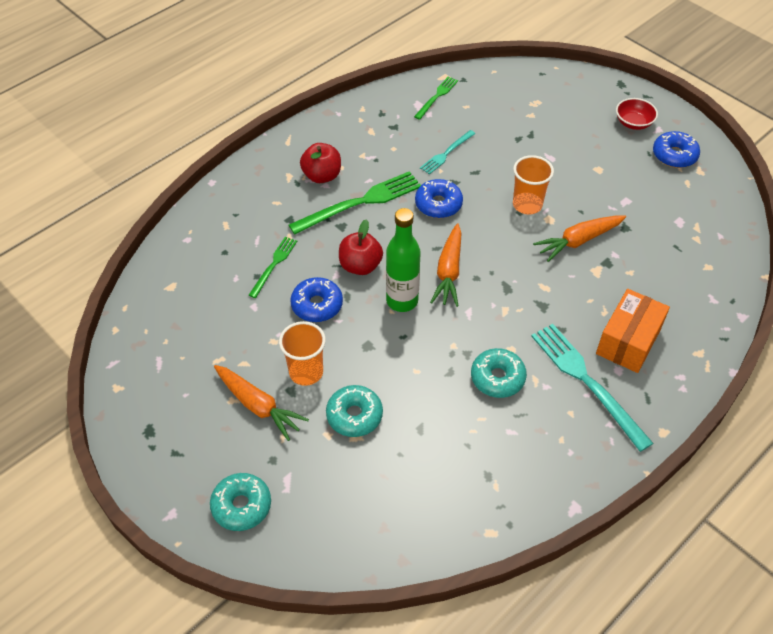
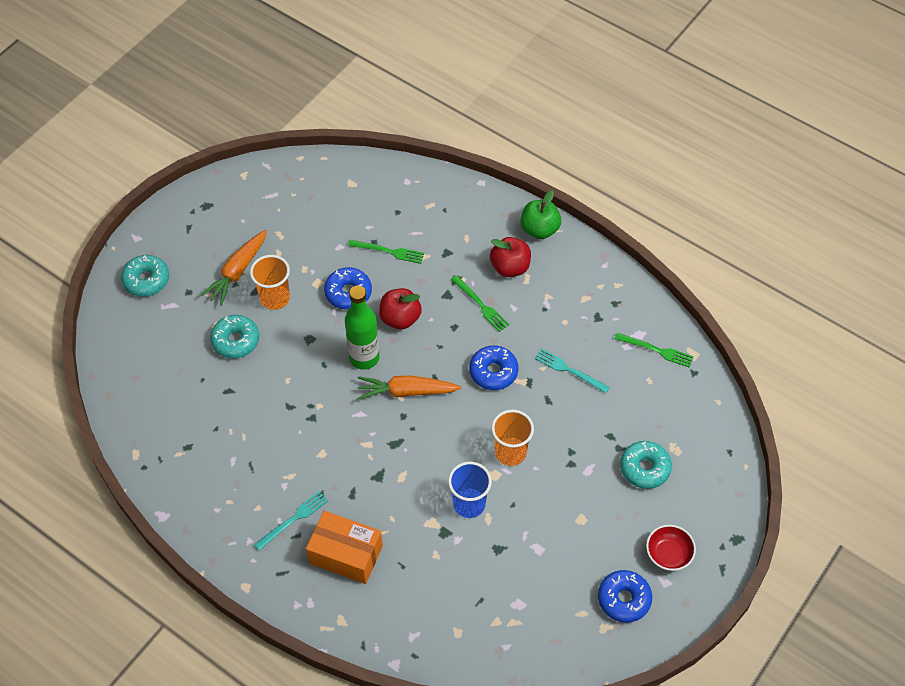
camera: 80 degrees right, 5 degrees up
(284, 149) = (539, 229): none -> green apple
(360, 203) = (481, 305): green fork -> green fork, size x0.55
(497, 378) = (288, 445): turquoise donut -> turquoise donut (644, 468)
(578, 241) = (469, 504): orange carrot -> blue cup
(587, 381) = (293, 519): turquoise fork -> turquoise fork, size x0.55

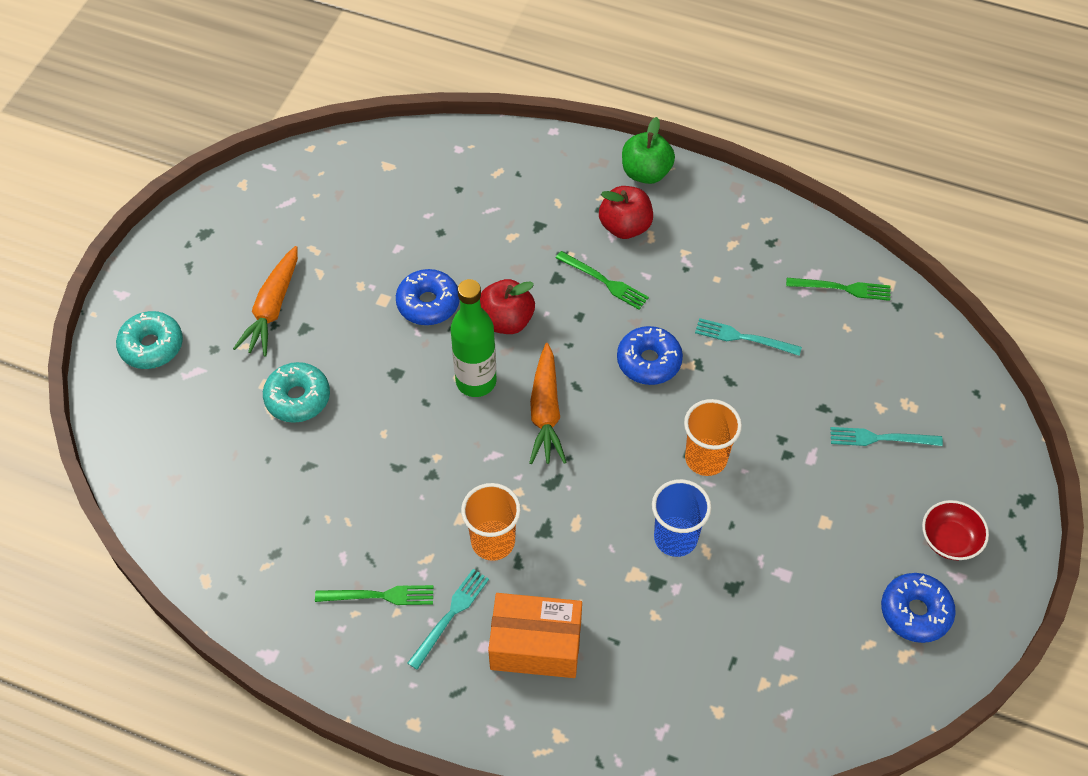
camera: 15 degrees left, 0 degrees up
(275, 298) = (333, 331): orange cup -> orange cup (493, 541)
(389, 251) = (464, 240): green fork -> green fork (379, 596)
(406, 391) = (545, 412): orange carrot -> orange carrot turned 75 degrees counterclockwise
(644, 468) = (881, 438): turquoise donut -> turquoise fork

